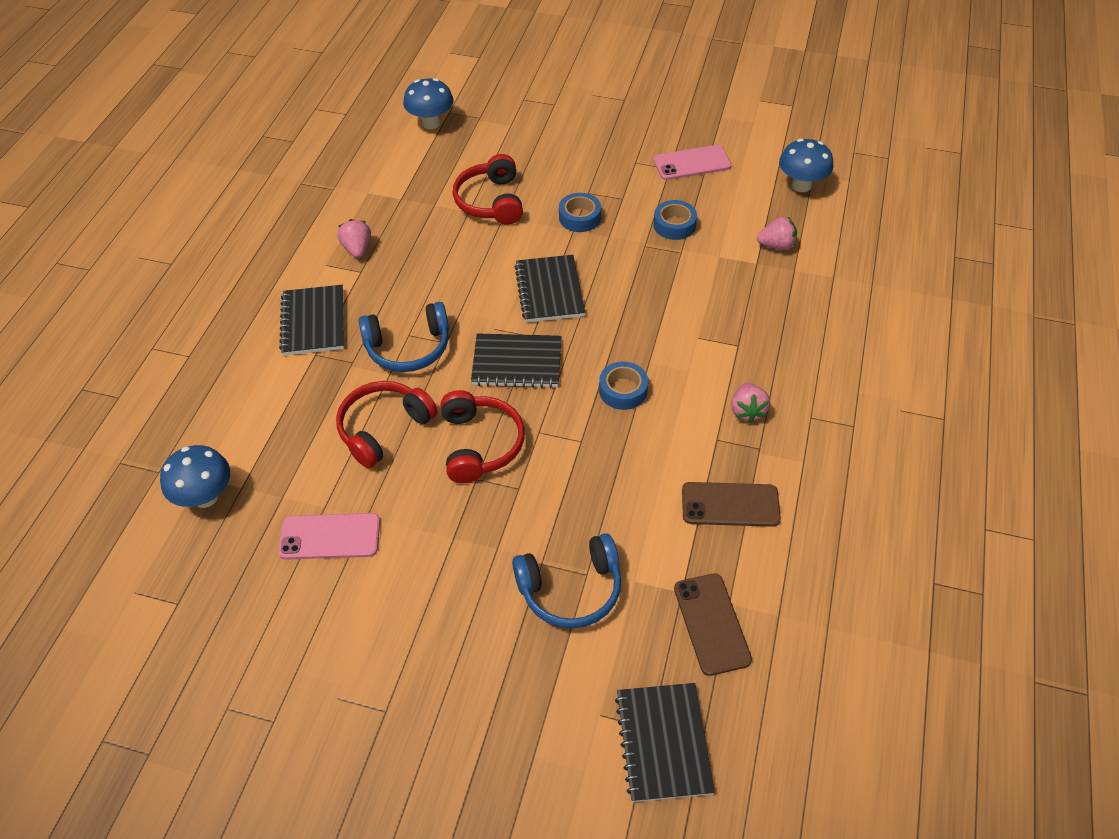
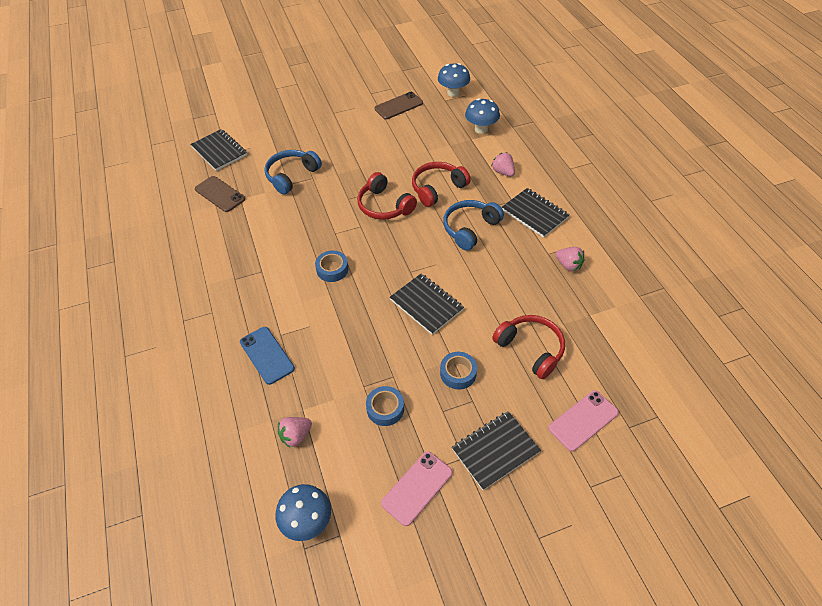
camera: 145 degrees right, 0 degrees up
(330, 537) = (413, 143): pink phone -> pink phone (583, 420)
(384, 428) = (437, 188): red headphones -> red headphones turned 135 degrees counterclockwise
(431, 123) = (655, 395): blue mushroom -> blue mushroom (453, 93)
(517, 363) = (404, 252): black notebook -> black notebook (495, 451)
(730, 505) = (236, 243): brown phone -> brown phone (398, 106)
(747, 411) = (252, 295): pink strawberry -> pink strawberry (503, 172)
(766, 331) = (267, 355): none -> blue phone

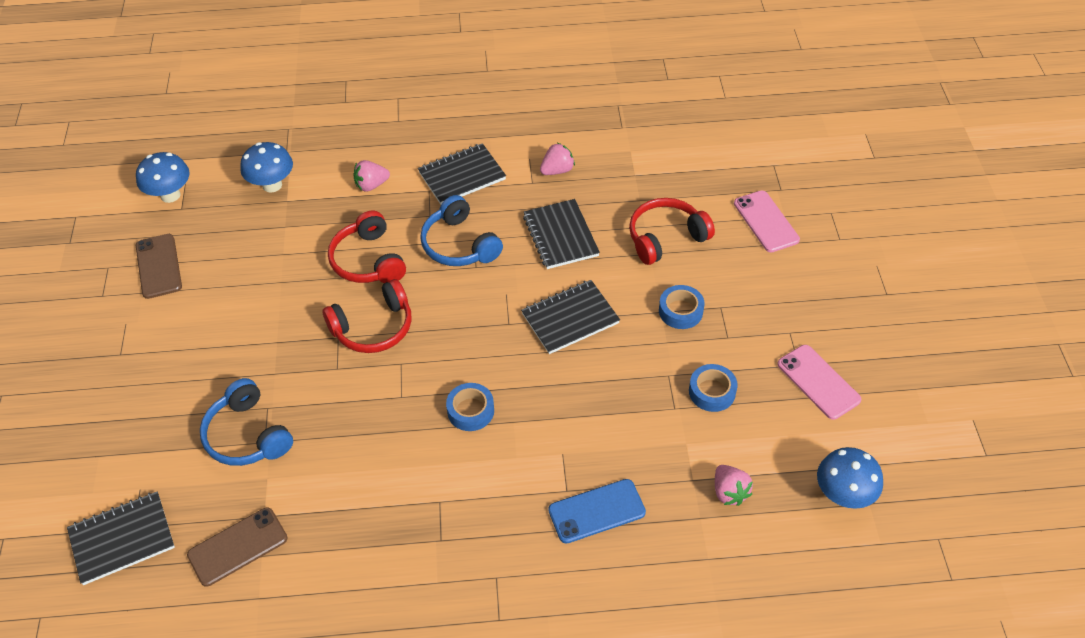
camera: 75 degrees left, 0 degrees up
(495, 451) = (787, 303): black notebook -> black notebook (560, 236)

